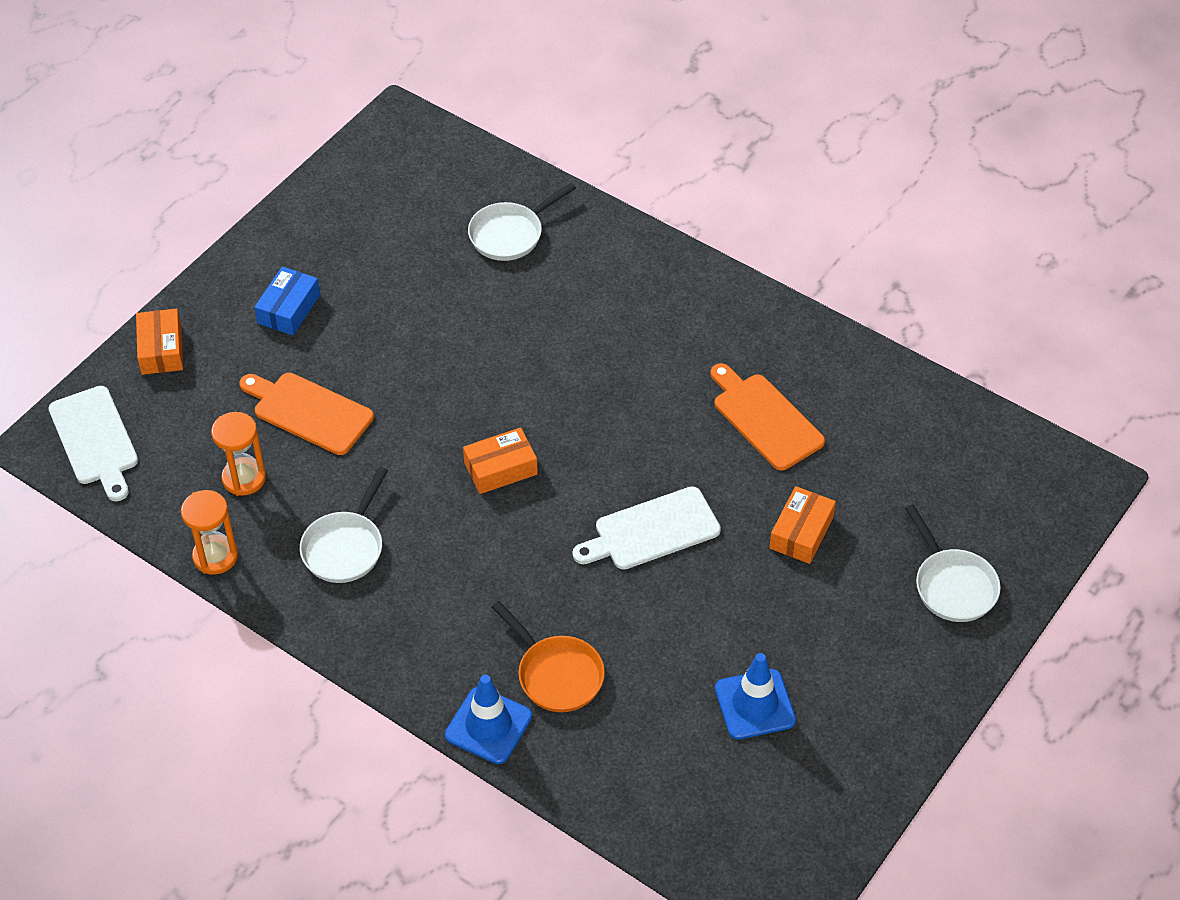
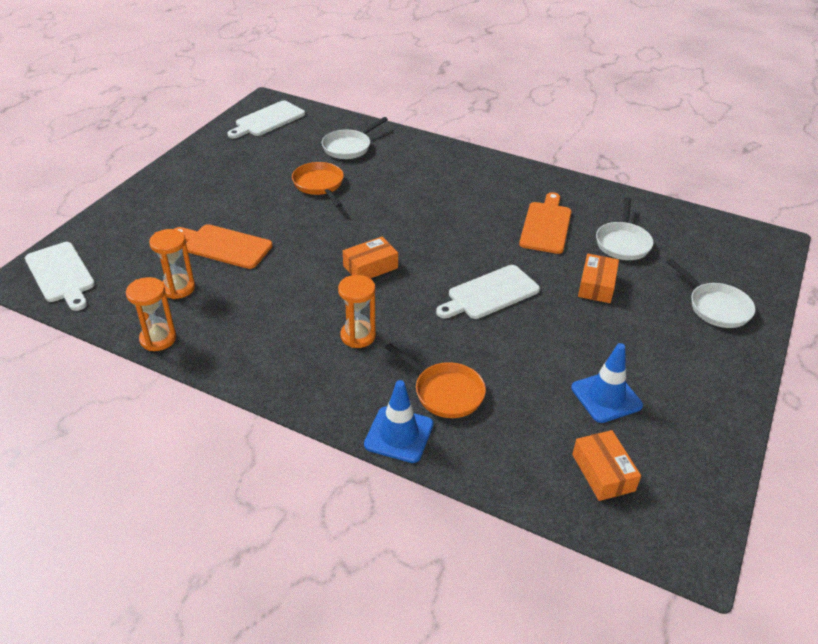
camera: 10 degrees left, 10 degrees down
(161, 349) = (112, 220): orange box -> orange box (603, 472)
(288, 309) = (204, 192): blue box -> none
(345, 547) = (261, 324): white pan -> white pan (623, 243)
(395, 164) = (267, 120): none -> white cutting board
(454, 309) = (319, 185): none -> orange pan
(464, 579) = (358, 336): none -> orange hourglass
(764, 418) = (546, 225): orange cutting board -> orange cutting board turned 60 degrees clockwise

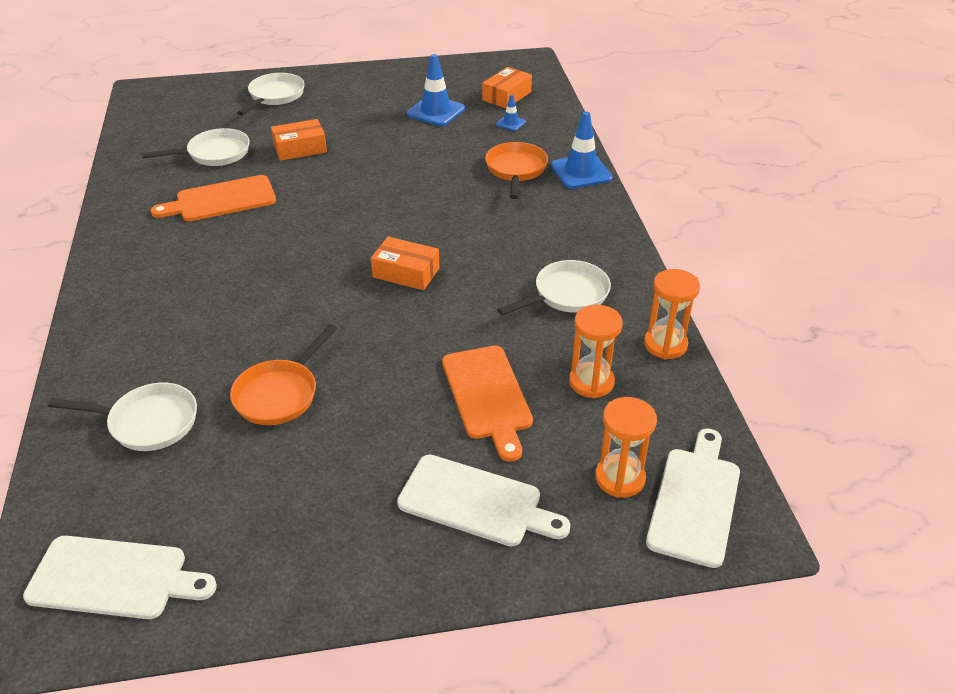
camera: 125 degrees left, 0 degrees up
(259, 324) = (567, 294): none -> white pan
(358, 336) = (509, 234): orange hourglass -> orange hourglass (620, 478)
(490, 294) = (371, 192): white cutting board -> white cutting board (476, 502)
(537, 439) = (510, 123): none -> blue traffic cone

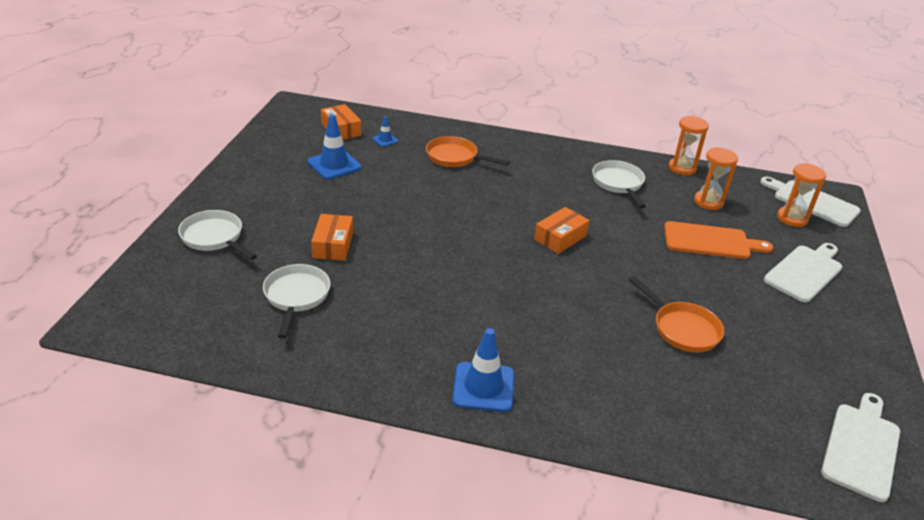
camera: 70 degrees left, 5 degrees down
(148, 422) = (697, 405): white pan -> none
(221, 200) = (388, 308): orange cutting board -> none
(581, 172) = (477, 135): blue traffic cone -> blue traffic cone (483, 387)

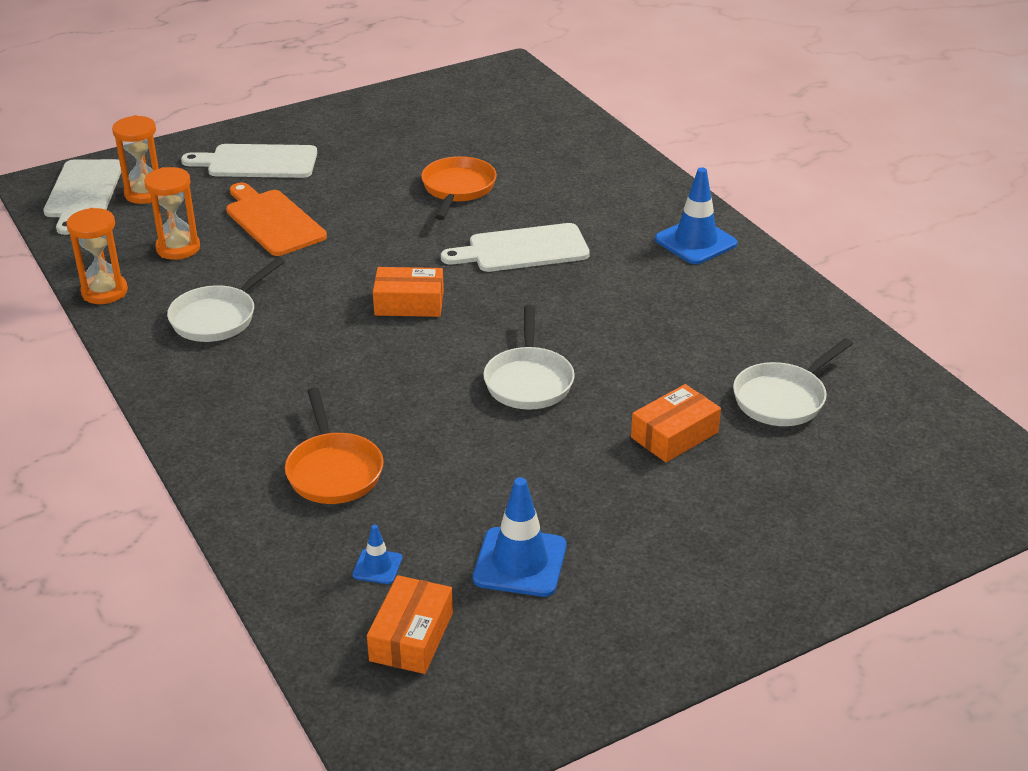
camera: 130 degrees left, 0 degrees up
(214, 238) = (817, 529): white pan -> white pan (529, 381)
(861, 447) = (483, 92): white cutting board -> white cutting board (522, 249)

